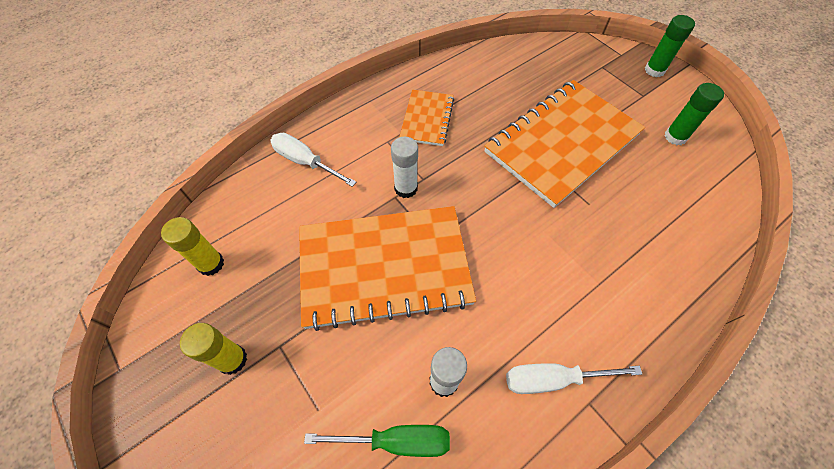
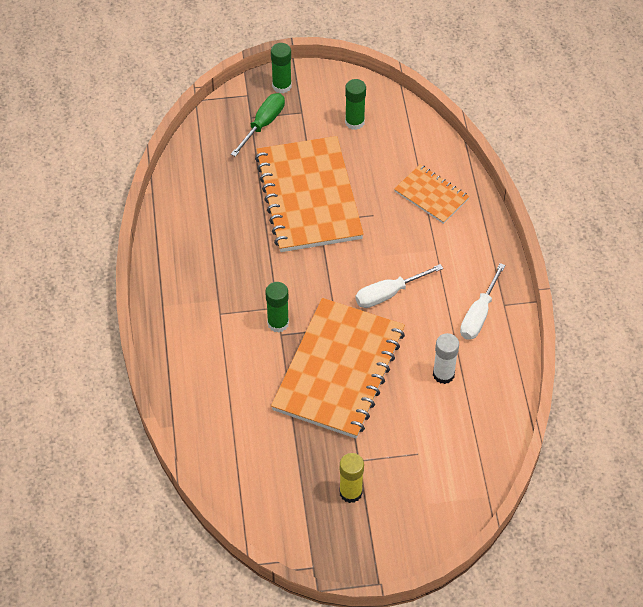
camera: 60 degrees left, 5 degrees down
(211, 264) = (259, 483): yellow glue stick -> none
(305, 162) = (200, 382): white screwdriver -> white screwdriver (388, 294)
(397, 440) = (463, 417): green screwdriver -> green screwdriver (263, 124)
(406, 188) = (278, 323): white glue stick -> green glue stick
(427, 119) = (216, 273): orange notebook -> orange notebook (431, 195)

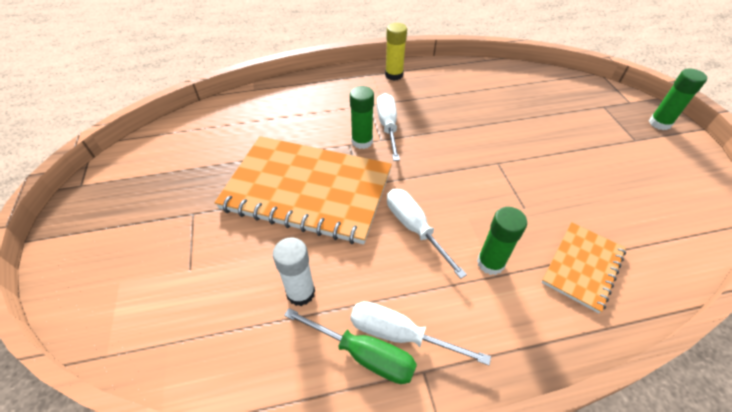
camera: 85 degrees right, 5 degrees down
(257, 299) = (387, 126): none -> white screwdriver
(263, 124) = (601, 114): green screwdriver -> green screwdriver (364, 354)
(308, 196) = (526, 152): orange notebook -> none
(350, 492) = (155, 209): yellow glue stick -> yellow glue stick (394, 75)
(354, 122) = (652, 183): green glue stick -> green glue stick (490, 263)

